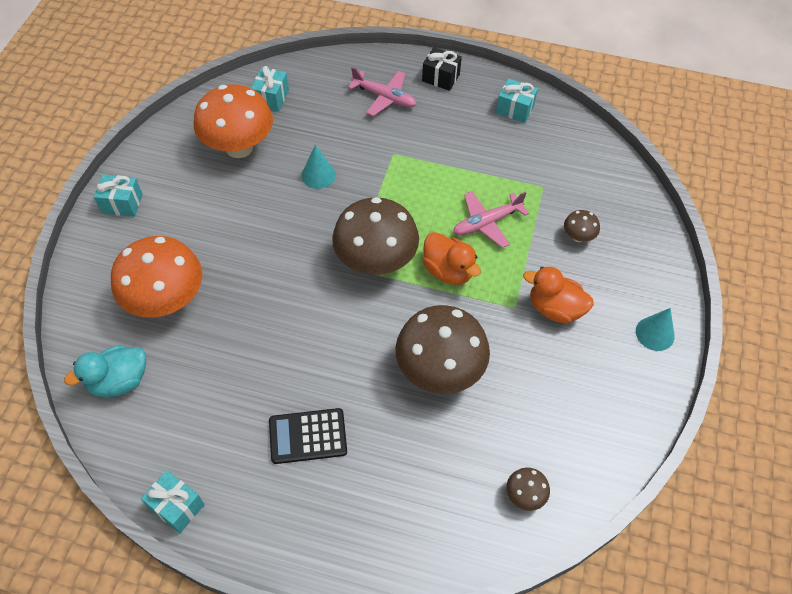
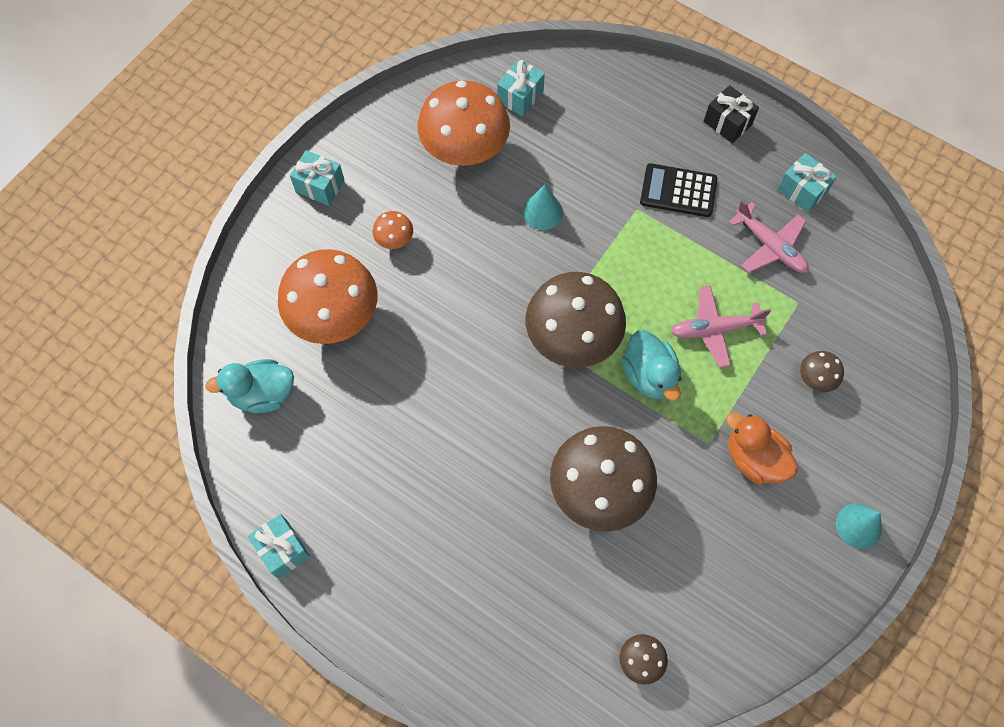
camera: 20 degrees right, 10 degrees up
(201, 228) = (394, 240): none -> orange mushroom
(308, 436) = (435, 518): black calculator -> black calculator (678, 191)
(384, 97) = (651, 131): pink plane -> pink plane (770, 246)
(448, 271) = (649, 375): orange duck -> turquoise duck

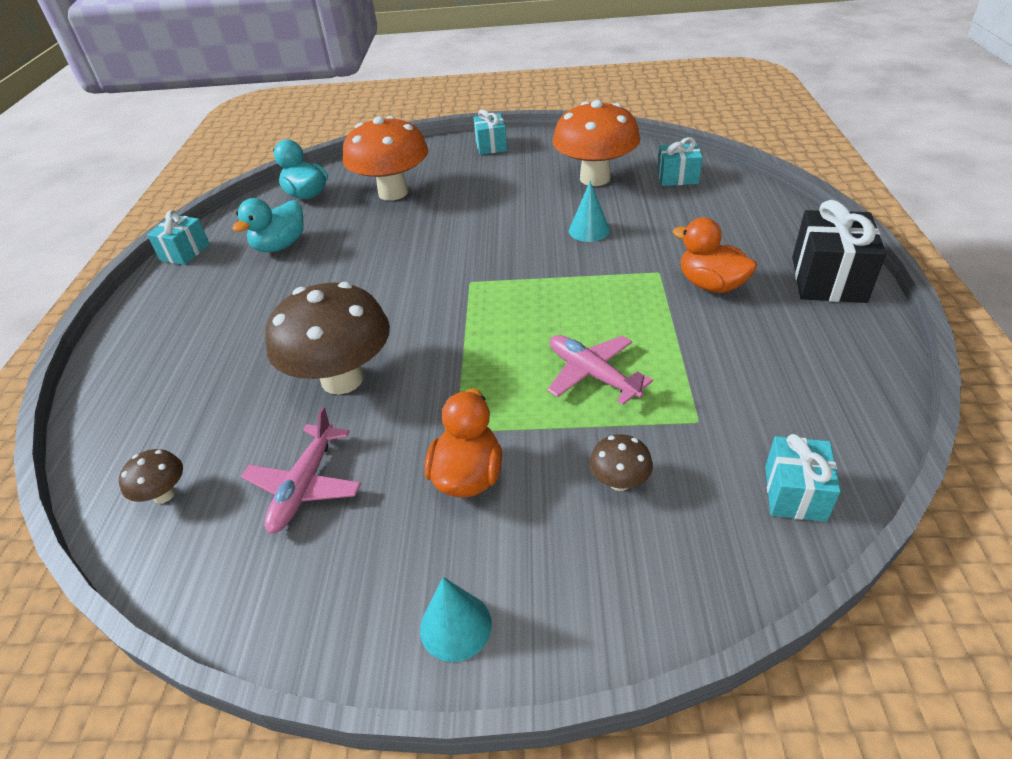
camera: 60 degrees right, 25 degrees down
(394, 240) = (482, 186): orange mushroom -> none
(572, 339) = (485, 296): brown mushroom -> none
(649, 375) = (495, 355): turquoise duck -> turquoise duck (280, 246)
(678, 191) = (711, 285): black calculator -> orange duck
(727, 123) = (828, 279): black gift -> black gift, size x1.60
(770, 246) = (736, 368): pink plane -> pink plane (305, 486)
(802, 190) = (835, 361): turquoise gift -> turquoise gift (795, 493)

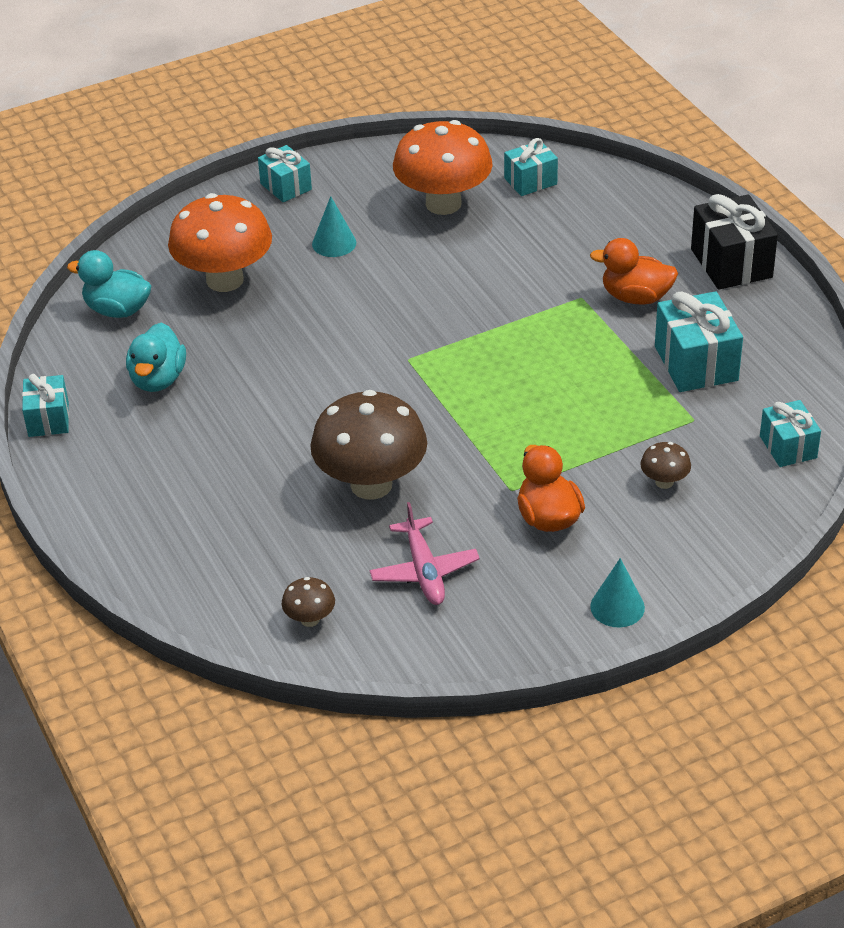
camera: 30 degrees left, 0 degrees up
(589, 230) = (483, 270): turquoise cone -> turquoise cone (334, 243)
(592, 374) = (588, 410): pink plane -> none
(735, 363) = (696, 363): none -> turquoise gift

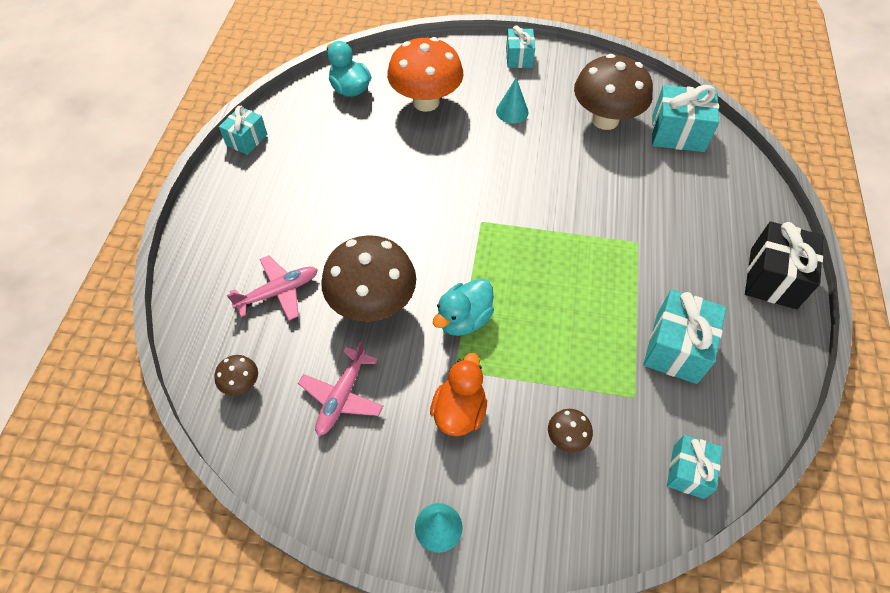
camera: 35 degrees right, 15 degrees up
(158, 379) = (327, 148): turquoise duck -> turquoise duck (464, 319)
(258, 529) = (278, 292): none -> pink plane
(443, 204) = (605, 120): orange mushroom -> brown mushroom
(530, 181) = (678, 133): turquoise gift -> turquoise gift, size x1.60
(635, 297) = (676, 265): orange duck -> none

